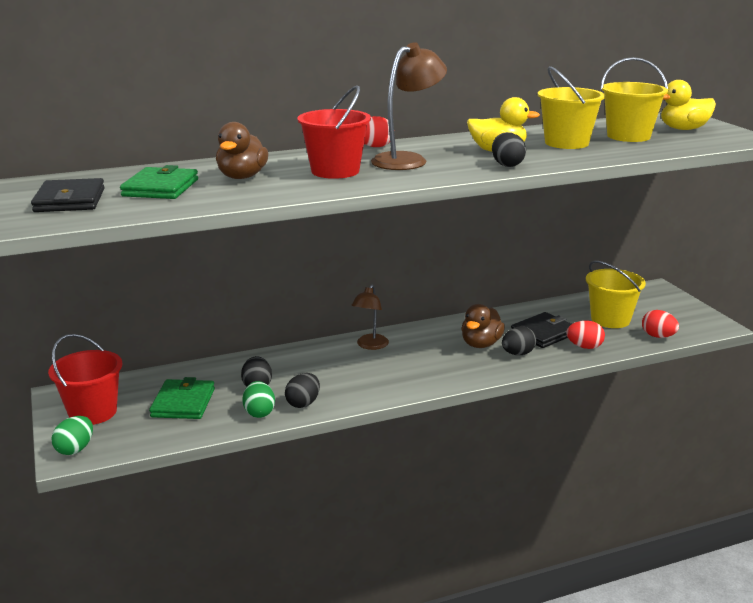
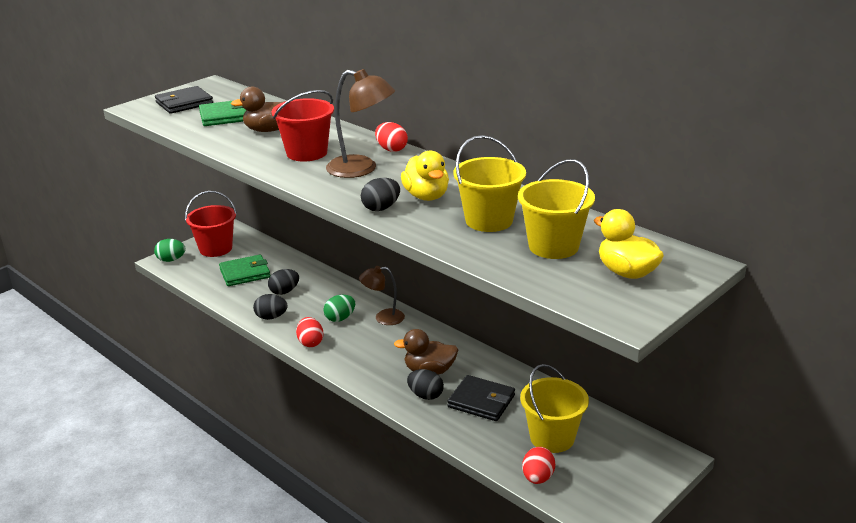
camera: 65 degrees right, 5 degrees up
(259, 412) = (248, 304): green egg -> green egg (340, 318)
(584, 347) = (471, 432): red egg -> red egg (310, 342)

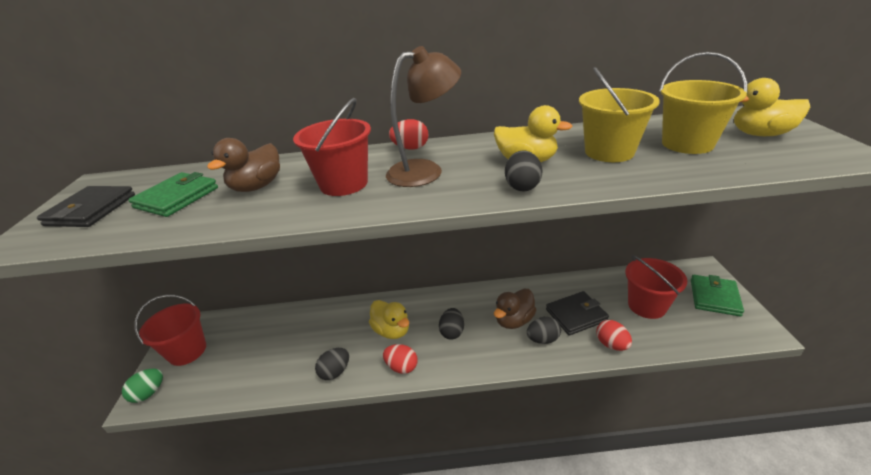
camera: 45 degrees left, 5 degrees up
(245, 273) = (251, 352): green wallet -> green wallet (714, 297)
(284, 292) = (312, 342): black egg -> black egg (452, 332)
(340, 318) = (392, 330): green egg -> yellow duck
(383, 318) = (421, 307): brown lamp -> none
(537, 478) = (691, 337): red egg -> red egg (611, 344)
(552, 438) = (647, 305): yellow bucket -> red bucket

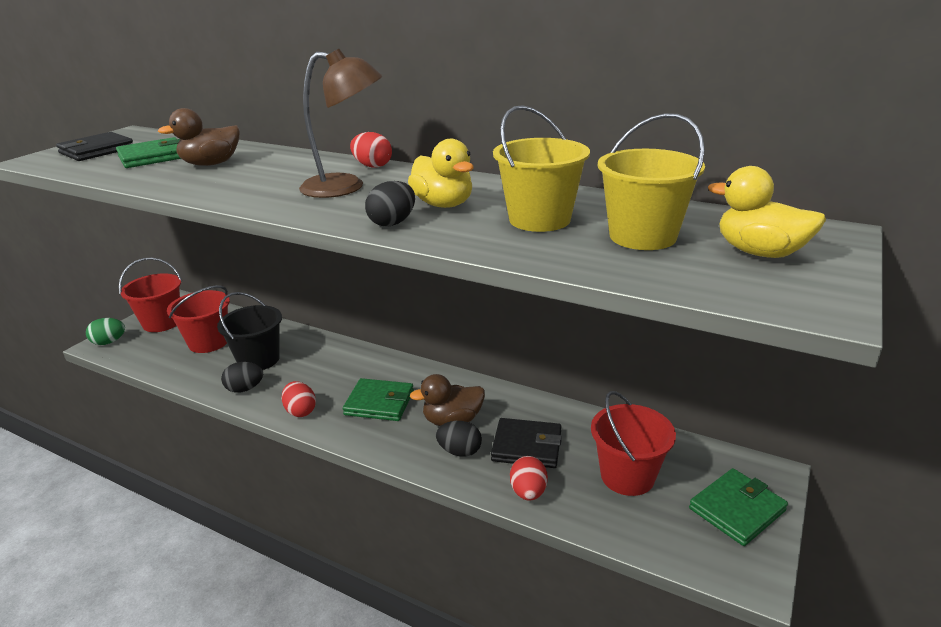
camera: 30 degrees right, 5 degrees down
(319, 343) = (259, 360): none -> black bucket
(344, 184) = (268, 179): red bucket -> red bucket (208, 342)
(392, 330) = (328, 377): yellow duck -> none
(452, 332) = (379, 403): black egg -> green wallet

